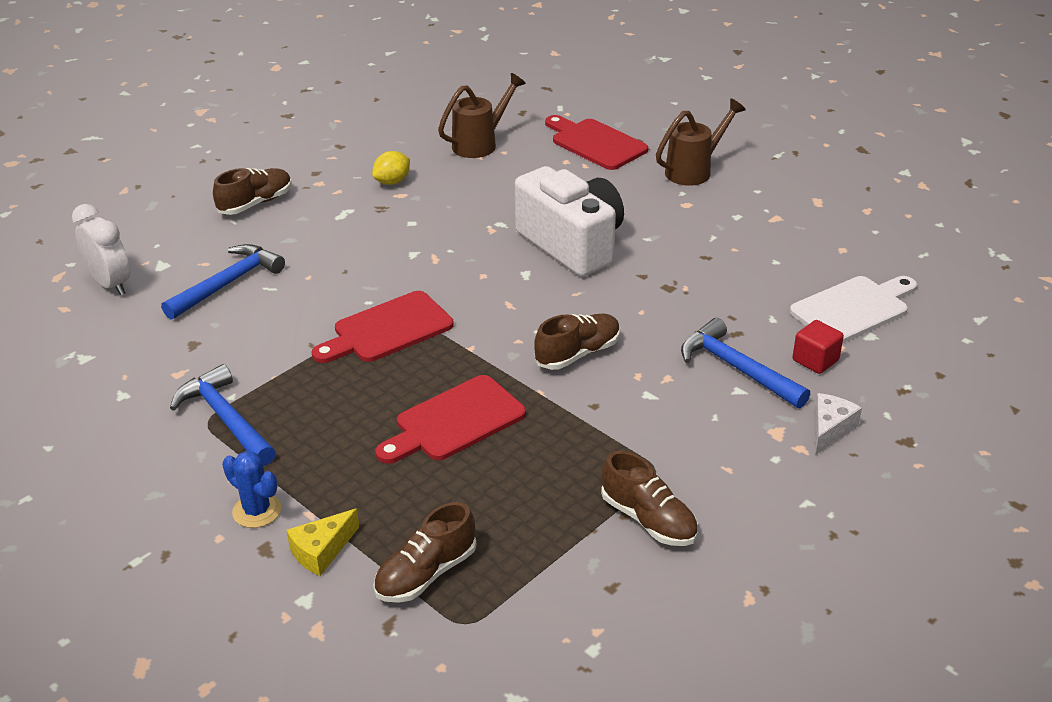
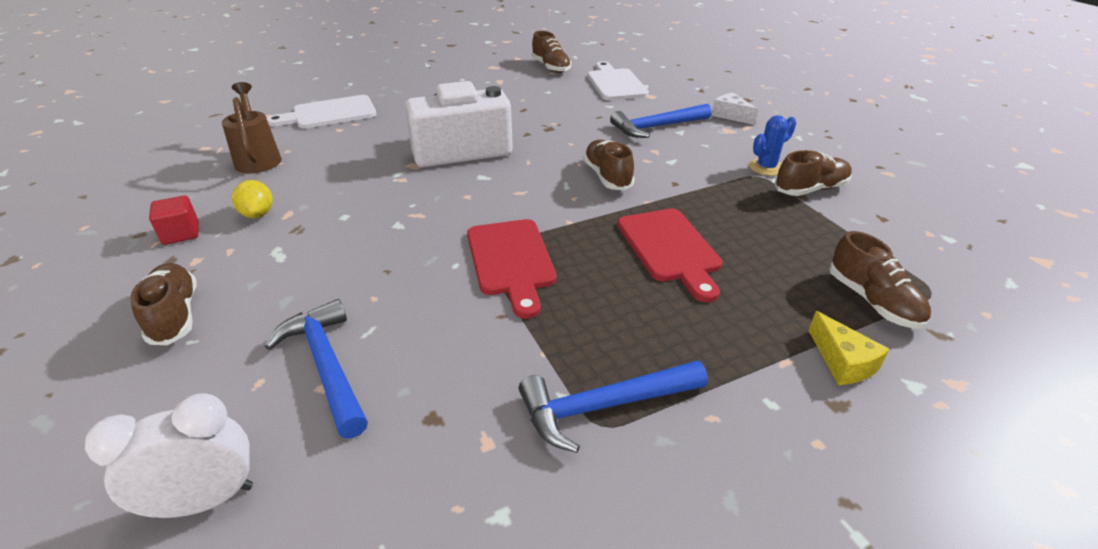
camera: 70 degrees left, 0 degrees up
(257, 511) = (775, 402): blue cactus -> blue cactus (766, 167)
(595, 143) = (329, 113): red cutting board -> white cutting board
(694, 171) = (414, 90): brown watering can -> none
(815, 360) = (660, 104): red cube -> red cube (181, 234)
(860, 244) = (551, 67): none -> brown shoe

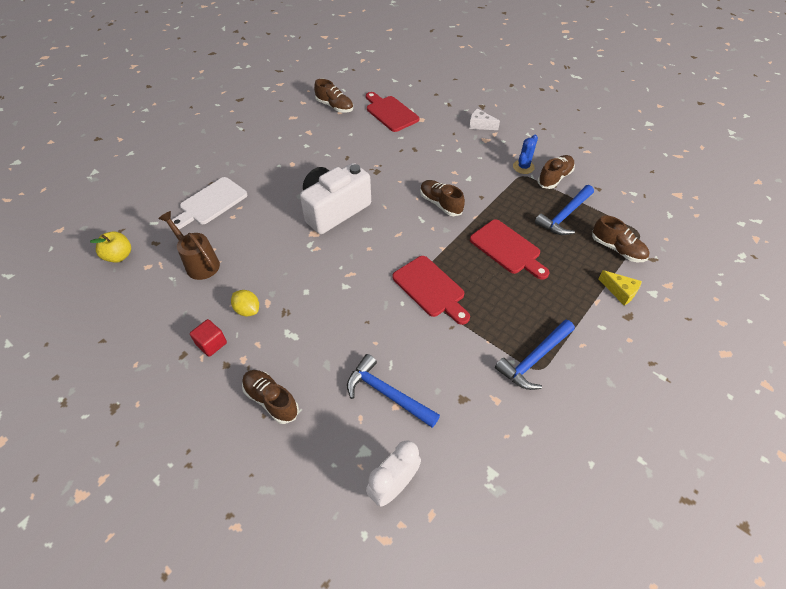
camera: 25 degrees left, 15 degrees up
(189, 133) = (119, 256): none -> yellow apple
(615, 83) = (390, 112): white cutting board -> red cutting board
(656, 127) = (442, 149): blue hammer -> blue hammer (564, 216)

